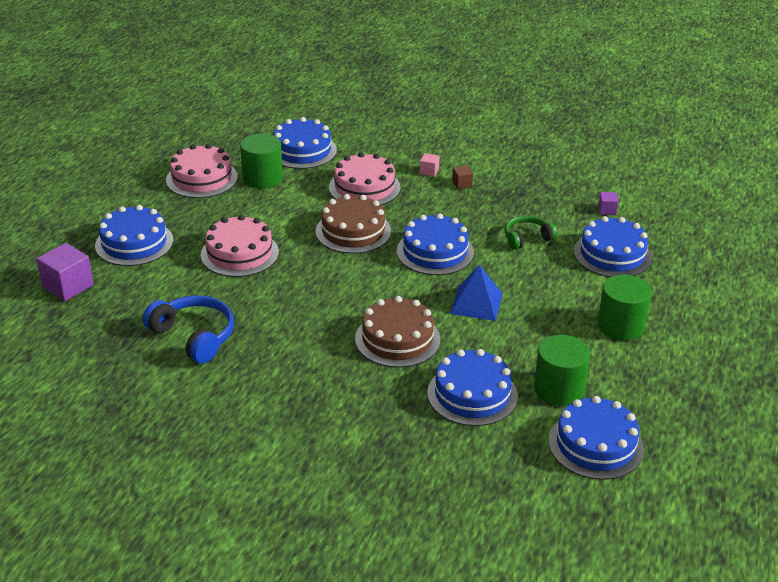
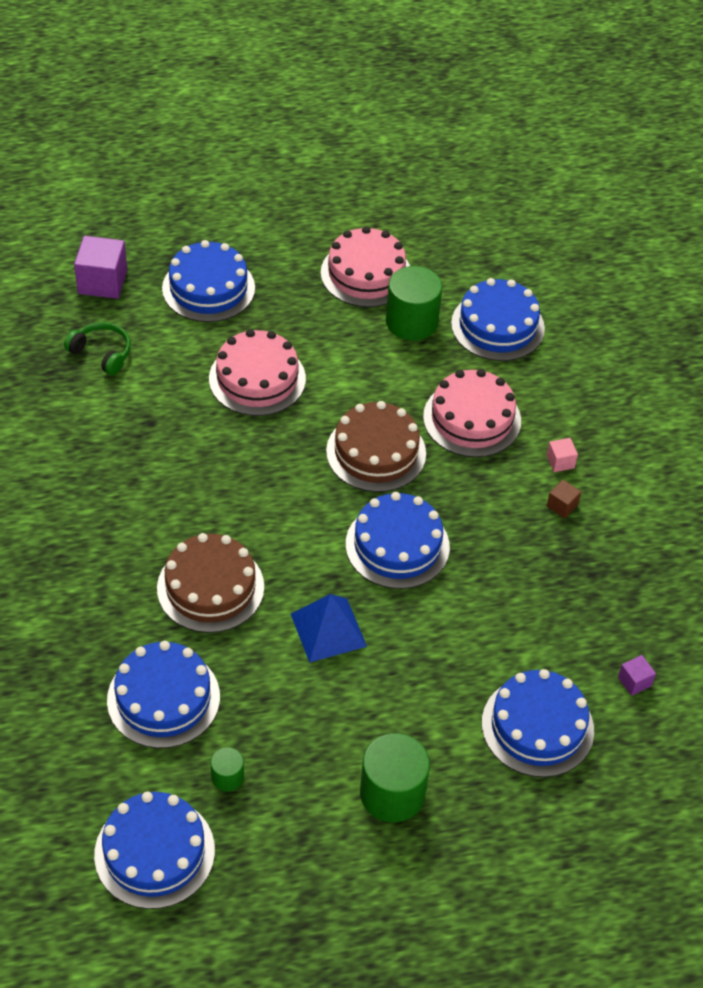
camera: 55 degrees right, 15 degrees up
(194, 336) = (95, 418): blue headphones -> none
(527, 238) = (498, 623): green headphones -> green headphones (101, 353)
(559, 389) = (227, 777): green cylinder -> green cylinder, size x0.50

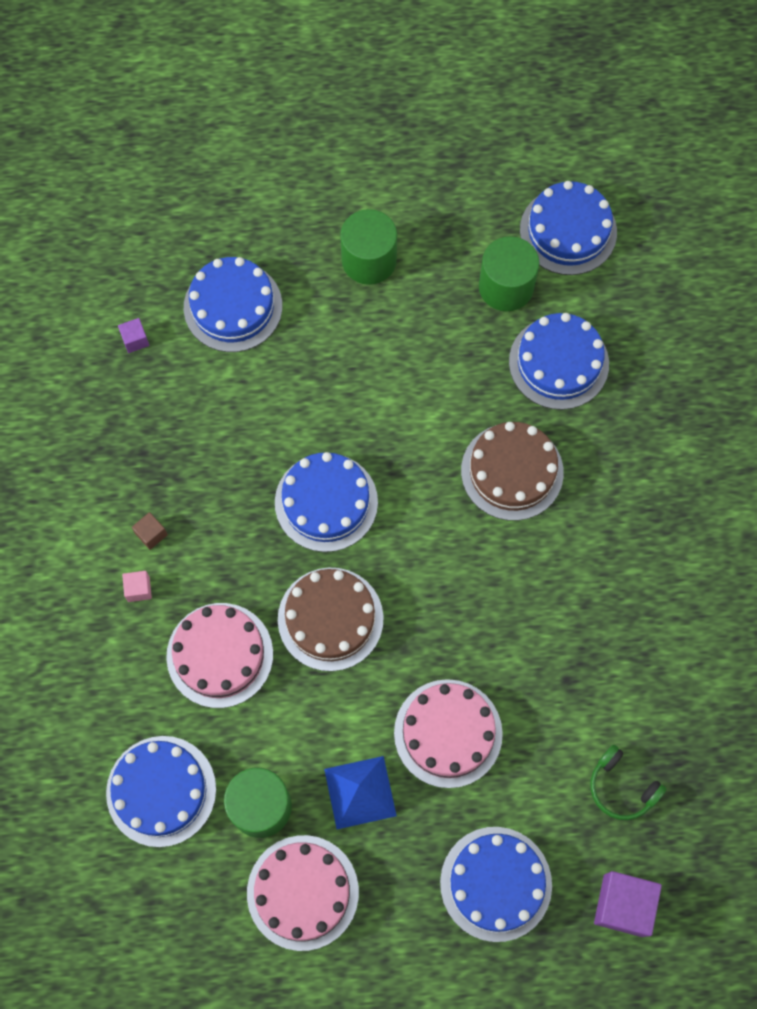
camera: 170 degrees left, 20 degrees up
(227, 777) = (506, 287): green cylinder -> green cylinder, size x2.01
(328, 629) = (405, 416): blue pyramid -> blue pyramid (360, 792)

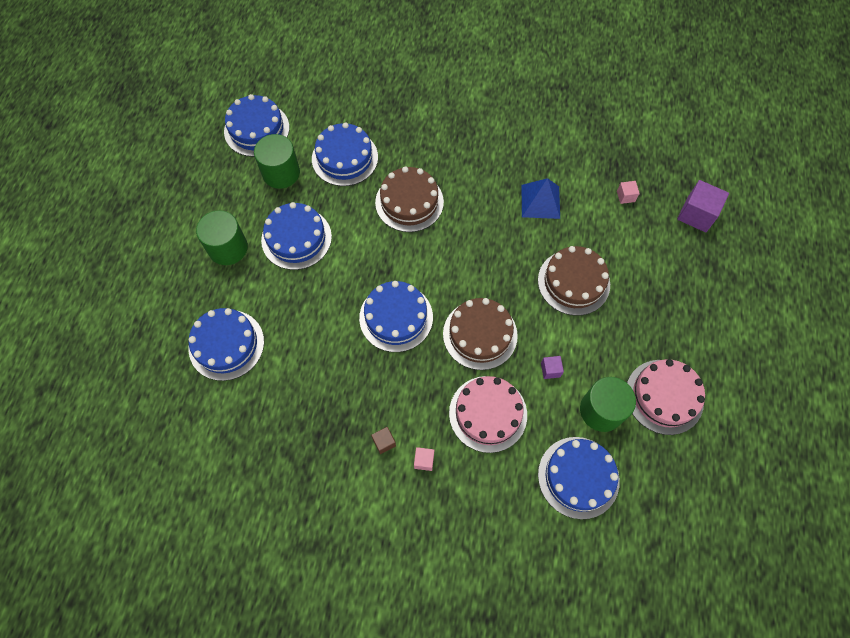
camera: 75 degrees left, 5 degrees down
(135, 340) = (225, 420): purple cube -> purple cube (550, 370)
(360, 792) = (603, 344): blue pyramid -> blue pyramid (540, 201)
(448, 733) = (573, 282): pink cake -> brown cake
(496, 883) = (674, 279): blue cake -> blue cake (296, 238)
(622, 787) = (625, 196): green headphones -> pink cube

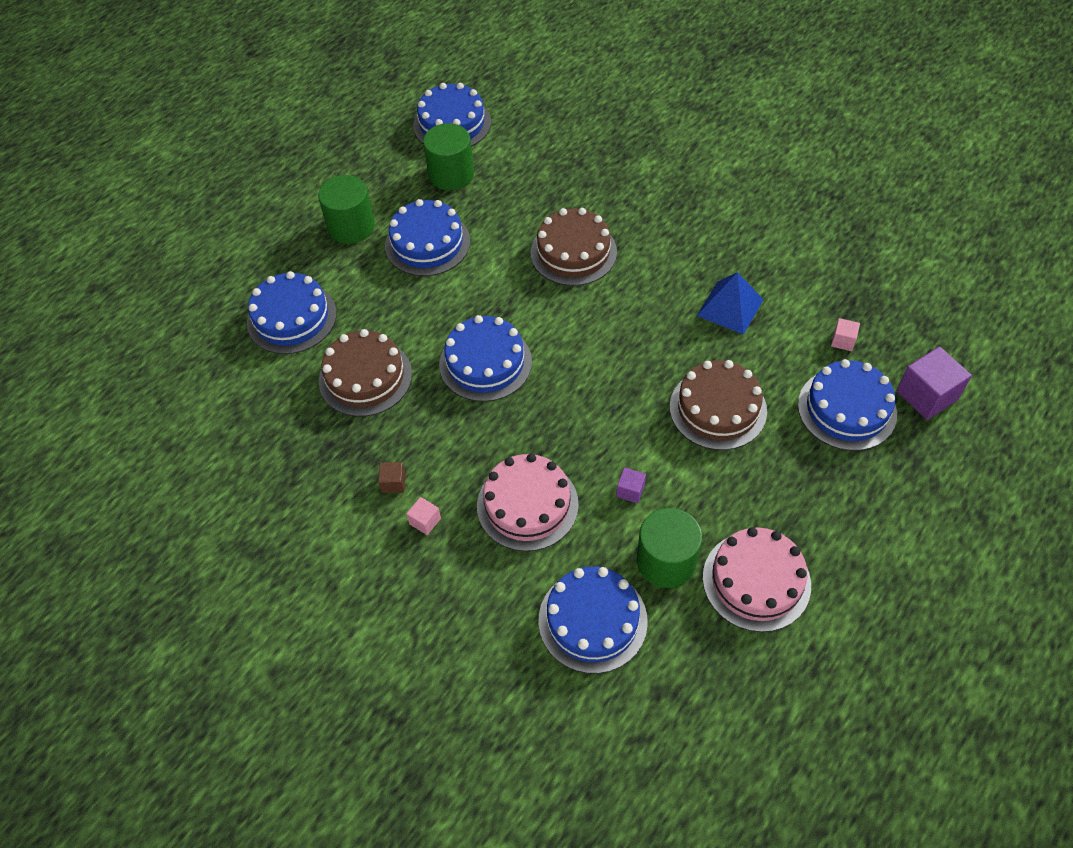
camera: 30 degrees right, 10 degrees down
(345, 158) = (529, 183): blue cake -> blue cake (847, 409)
(480, 334) = (570, 419): brown cake -> brown cake (365, 377)

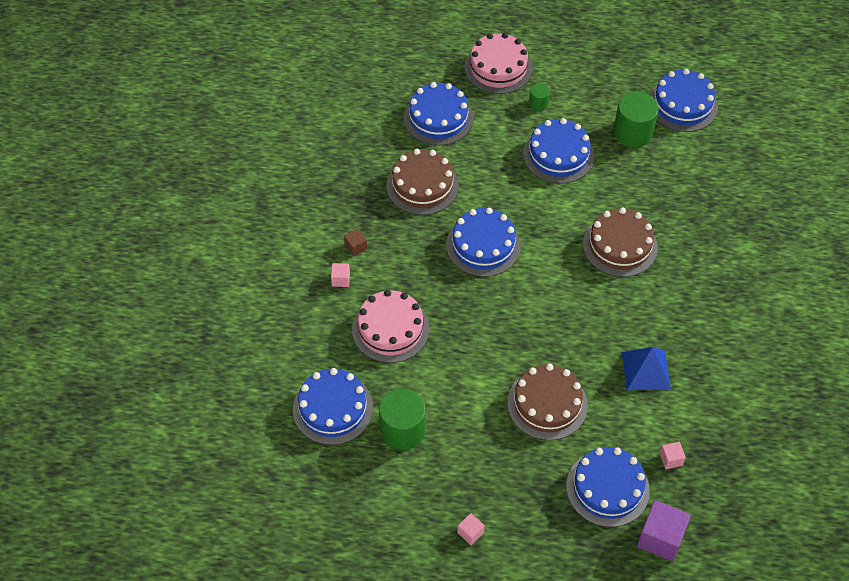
camera: 55 degrees right, 0 degrees up
(351, 226) = (538, 103): green cylinder -> green cylinder, size x0.50
(630, 491) = (442, 383): purple cube -> none
(756, 581) = (423, 490): pink cake -> pink cake (498, 68)
(834, 561) = (470, 532): none -> pink cube

